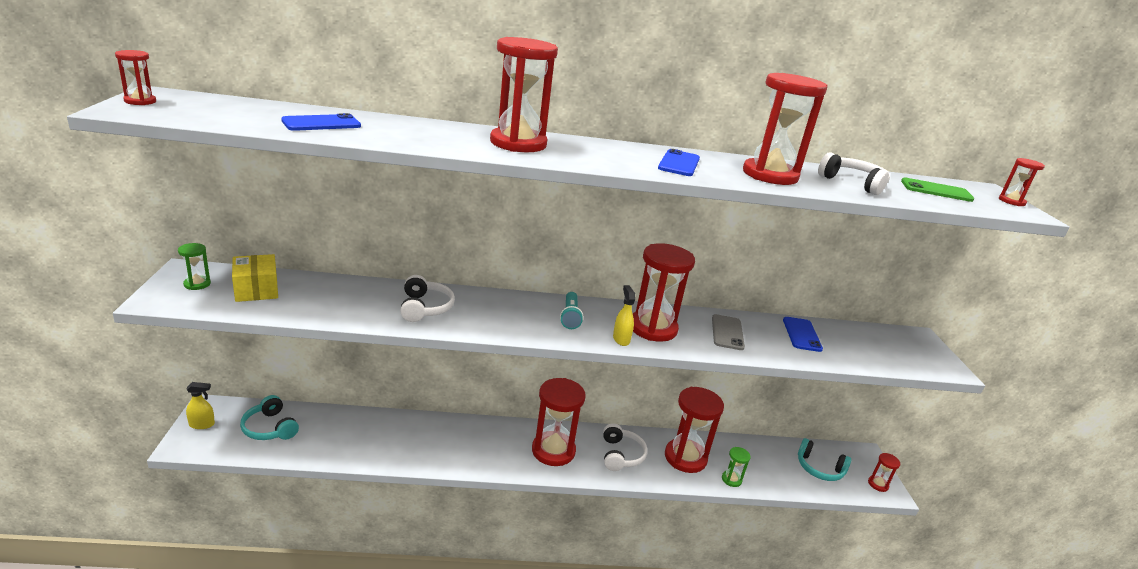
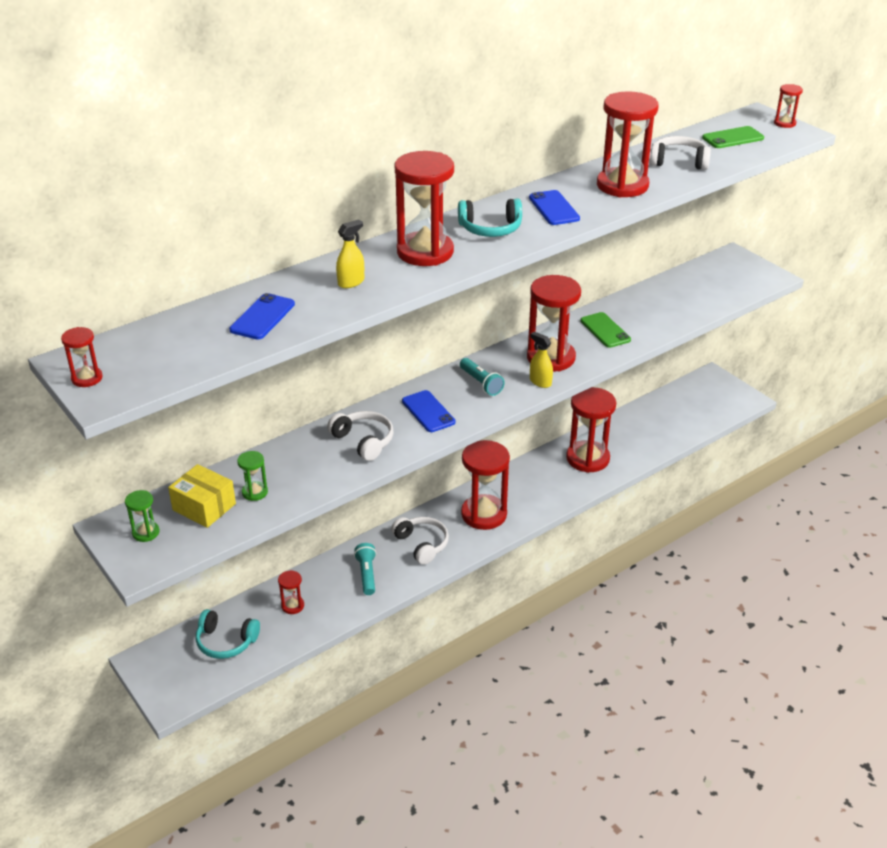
camera: 30 degrees left, 10 degrees up
(202, 424) = (160, 677): yellow spray bottle -> yellow spray bottle (351, 282)
(416, 441) = (367, 574): none -> turquoise flashlight
(620, 455) = (538, 486): white headphones -> white headphones (421, 544)
(727, 332) = (605, 330): grey phone -> green phone
(731, 479) = (636, 456): green hourglass -> green hourglass (255, 492)
(801, 334) = (656, 301): blue phone -> blue phone (428, 412)
(819, 468) = (689, 409): turquoise headphones -> turquoise headphones (490, 228)
(878, 484) = (737, 398): red hourglass -> red hourglass (292, 606)

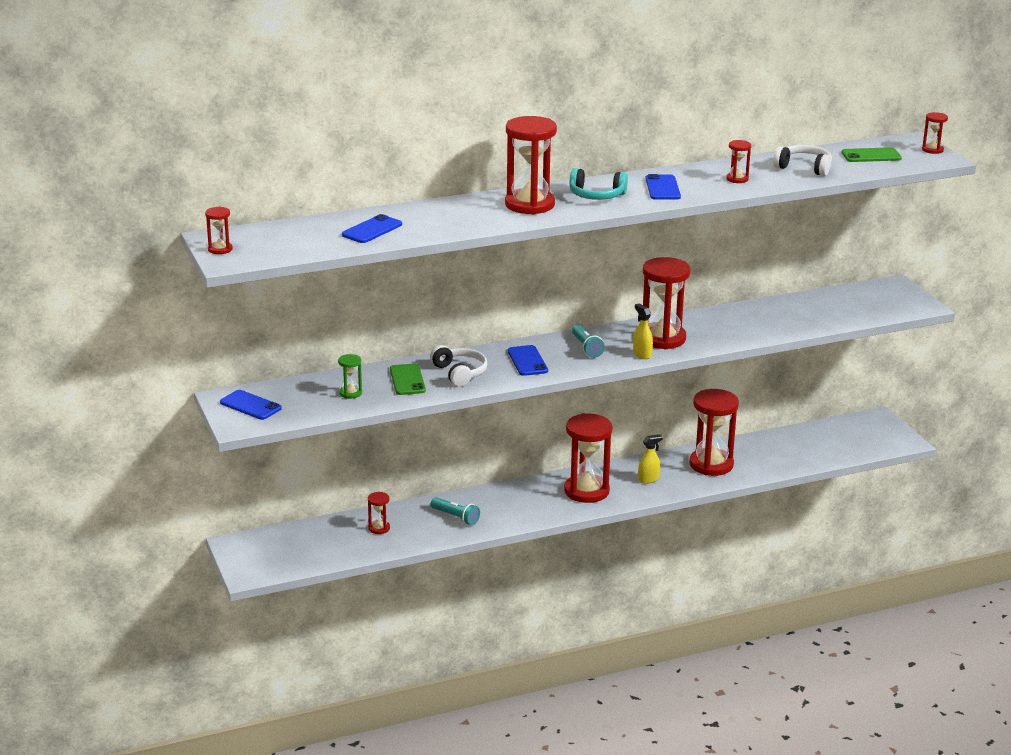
camera: 15 degrees right, 10 degrees down
(146, 532) = (250, 405): green hourglass -> blue phone
(204, 507) = (304, 396): yellow box -> none
(226, 641) = (310, 543): turquoise headphones -> none
(351, 282) = (456, 217): yellow spray bottle -> yellow spray bottle (648, 479)
(367, 574) = (456, 517): turquoise flashlight -> turquoise flashlight turned 120 degrees clockwise
(421, 544) = (516, 504): white headphones -> none
(605, 330) = (727, 325): green phone -> green phone (407, 380)
(622, 185) = (737, 179): red hourglass -> red hourglass, size x0.46

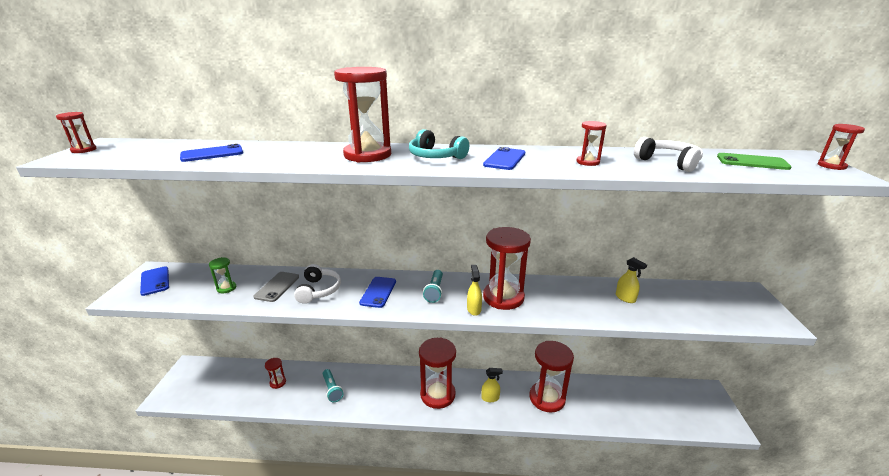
camera: 25 degrees right, 0 degrees up
(407, 380) = (277, 287): green phone -> grey phone
(781, 314) = (625, 298): none -> yellow spray bottle

